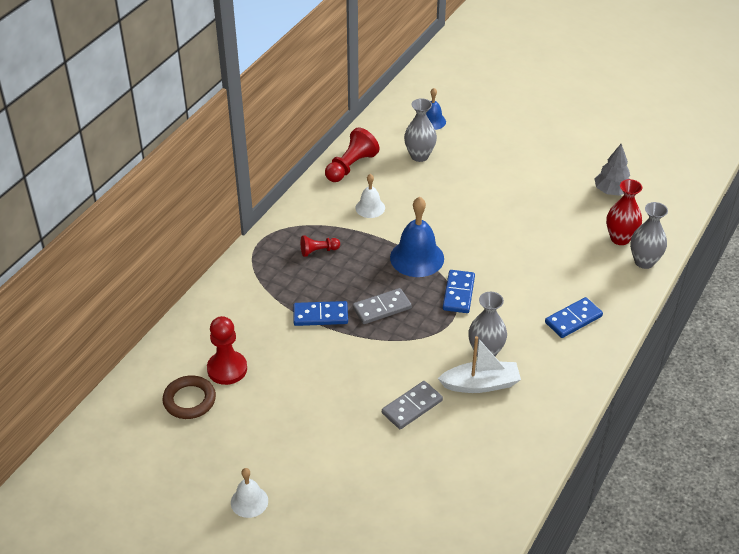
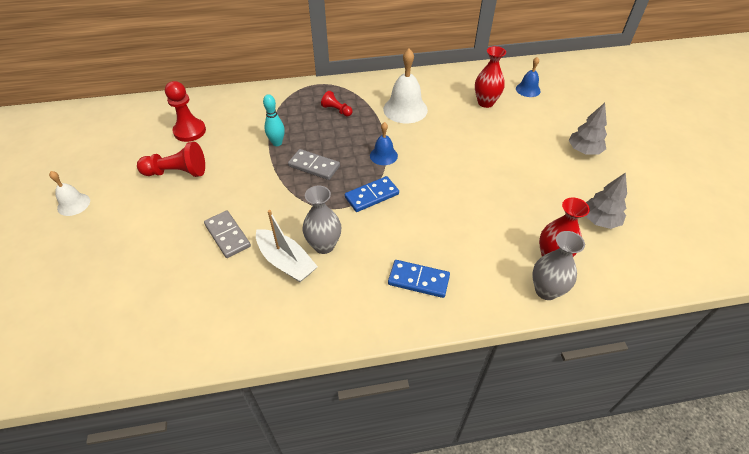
camera: 50 degrees right, 5 degrees up
(189, 400) = (149, 131): brown ring -> none
(320, 315) = (277, 143): blue domino -> turquoise bowling pin
(351, 166) = (433, 81): red pawn -> red pawn (177, 172)
(370, 208) = (405, 109): white bell -> white bell, size x1.74
(412, 407) = (227, 235): grey domino -> grey domino turned 45 degrees clockwise
(417, 258) = (383, 155): blue bell -> blue bell, size x0.57
(419, 156) = (485, 102): grey vase -> red vase
(537, 146) = (584, 151): none -> grey tree

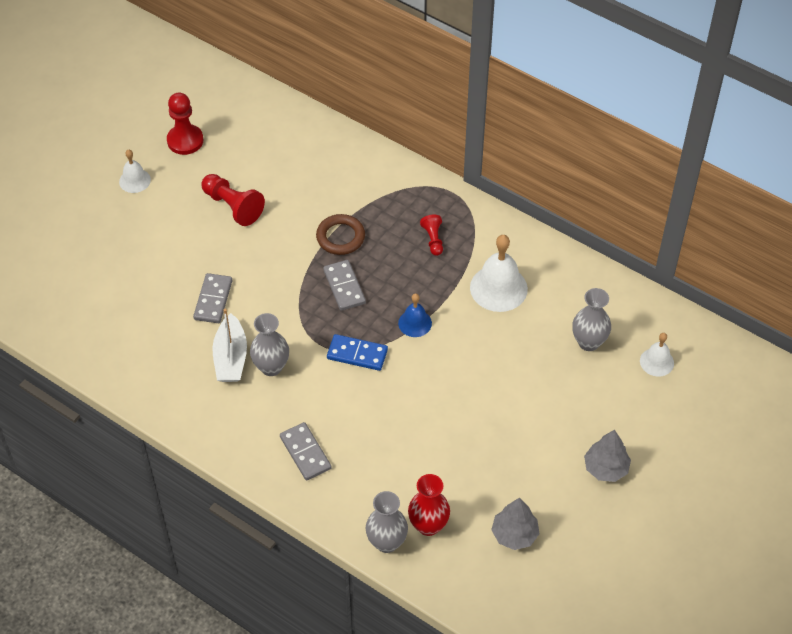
camera: 45 degrees right, 5 degrees up
(190, 131) = (283, 166): red pawn -> red pawn (185, 141)
(277, 143) = (340, 237): turquoise bowling pin -> brown ring
(418, 280) = (305, 453): blue domino -> grey domino
(485, 102) = (588, 342): red vase -> grey vase
(528, 89) = (656, 362): blue bell -> white bell

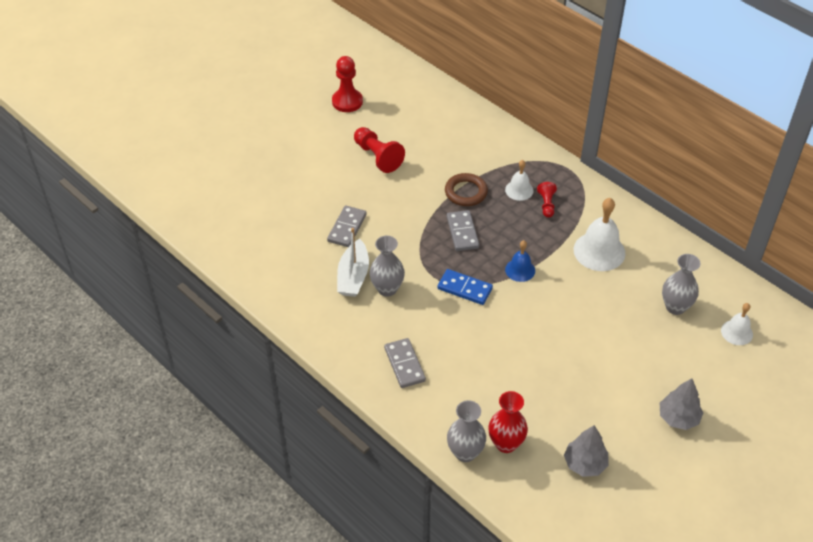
camera: 10 degrees right, 5 degrees down
(134, 180) = (299, 127): white bell -> white bell (519, 190)

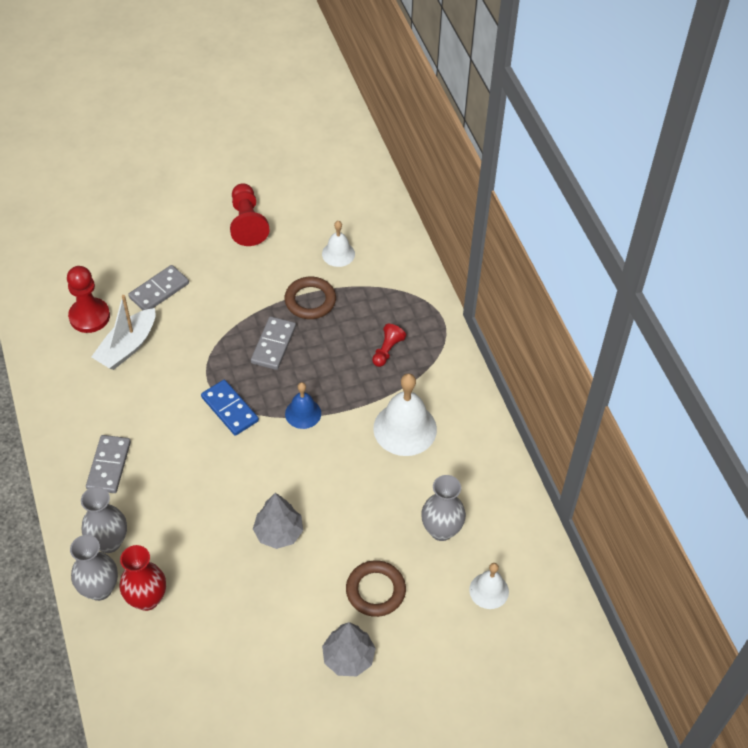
camera: 25 degrees right, 5 degrees up
(347, 101) = (260, 148): red pawn -> red pawn (89, 316)
(387, 289) = (151, 375): grey vase -> grey vase (109, 542)
(519, 190) = (369, 321): white bell -> white bell (338, 254)
(585, 464) = (211, 660): grey tree -> grey tree (279, 533)
(662, 366) = (375, 590): none -> brown ring

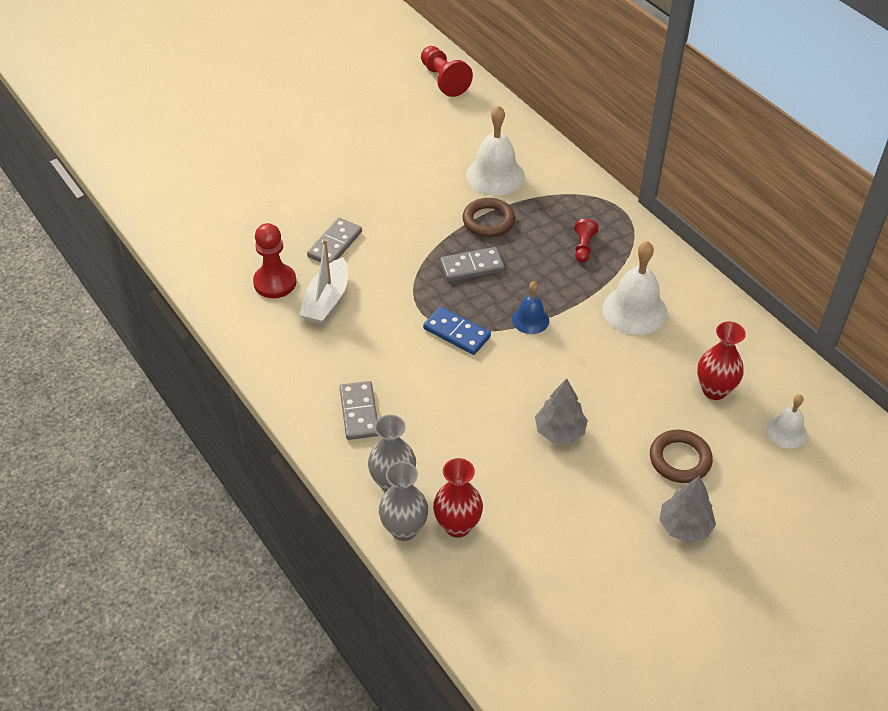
camera: 15 degrees left, 5 degrees down
(247, 223) = (394, 168): red pawn -> red pawn (444, 80)
(273, 345) = (472, 266): grey domino -> grey domino turned 75 degrees clockwise
(338, 254) = (495, 175): white bell -> white bell, size x1.74
(441, 530) = (714, 390): grey vase -> red vase

